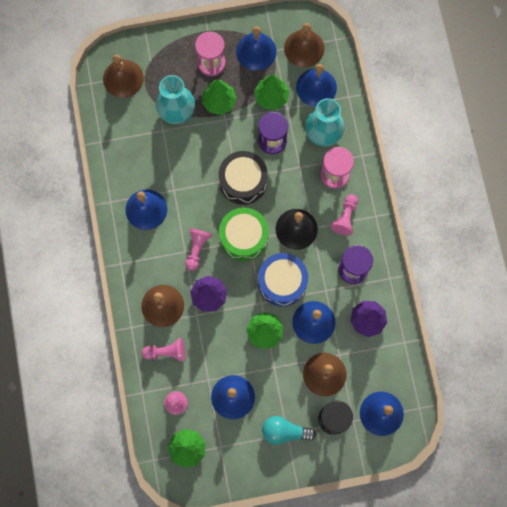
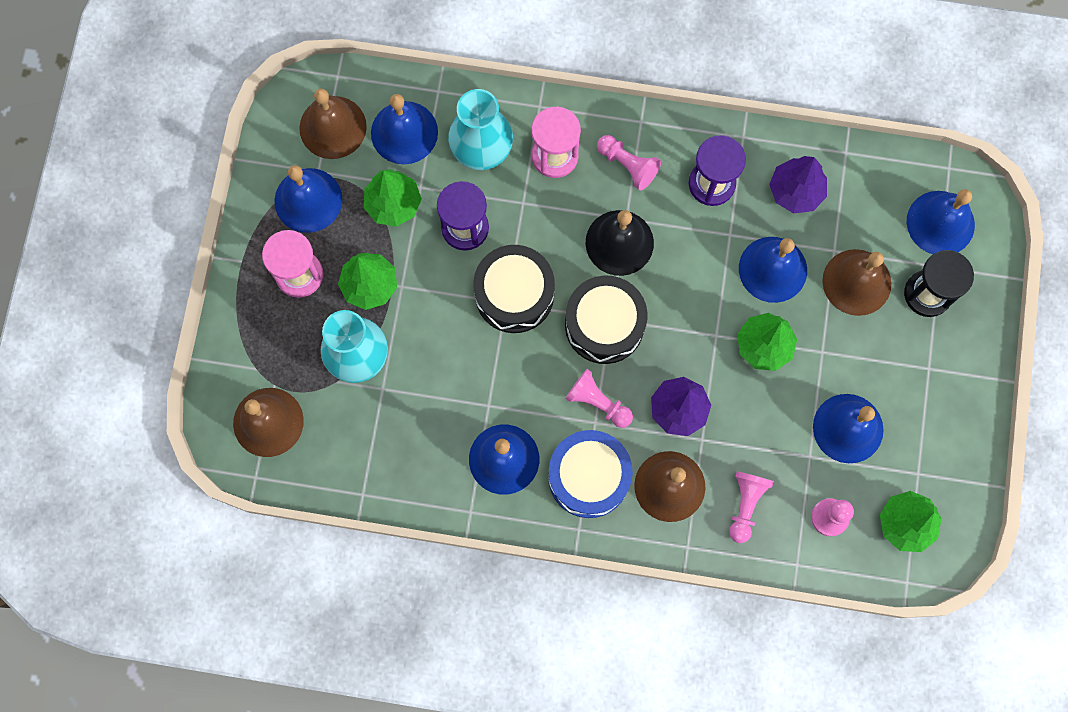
camera: 70 degrees left, 0 degrees up
(244, 237) = (604, 325): green drum -> black drum
(282, 282) = (695, 293): blue drum -> blue drum (589, 477)
(284, 431) = (924, 370): turquoise light bulb -> none

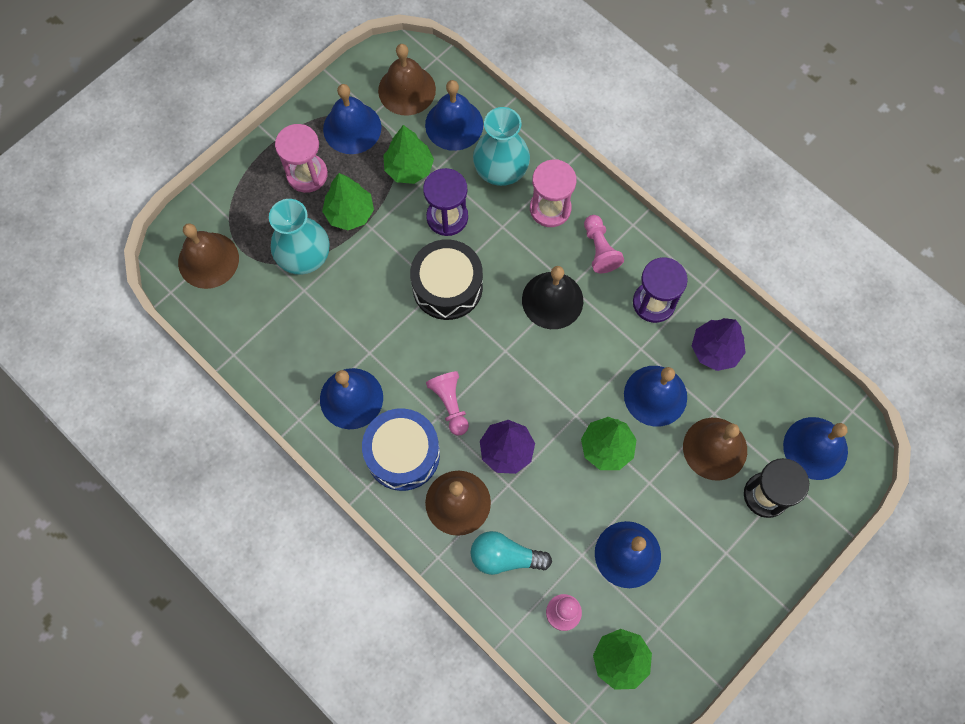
camera: 35 degrees right, 5 degrees down
(604, 325) = (497, 352): black drum -> none
(745, 505) = (505, 557): pink pawn -> turquoise light bulb

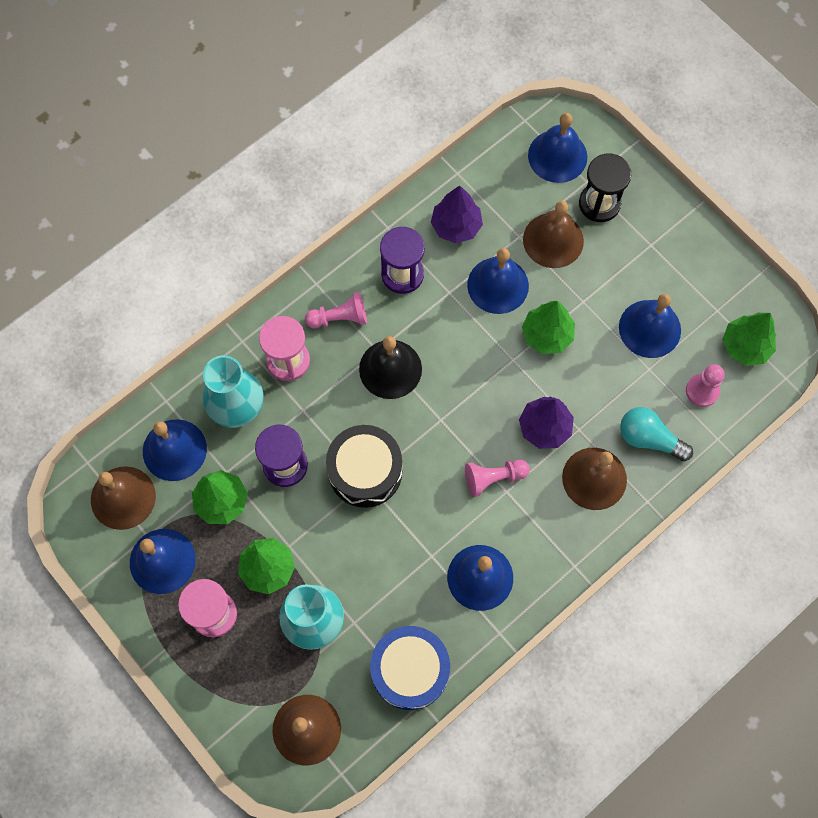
camera: 85 degrees left, 0 degrees up
(403, 454) = (542, 528): blue drum -> blue drum (410, 670)
(505, 557) = (649, 438): turquoise light bulb -> turquoise light bulb turned 105 degrees clockwise

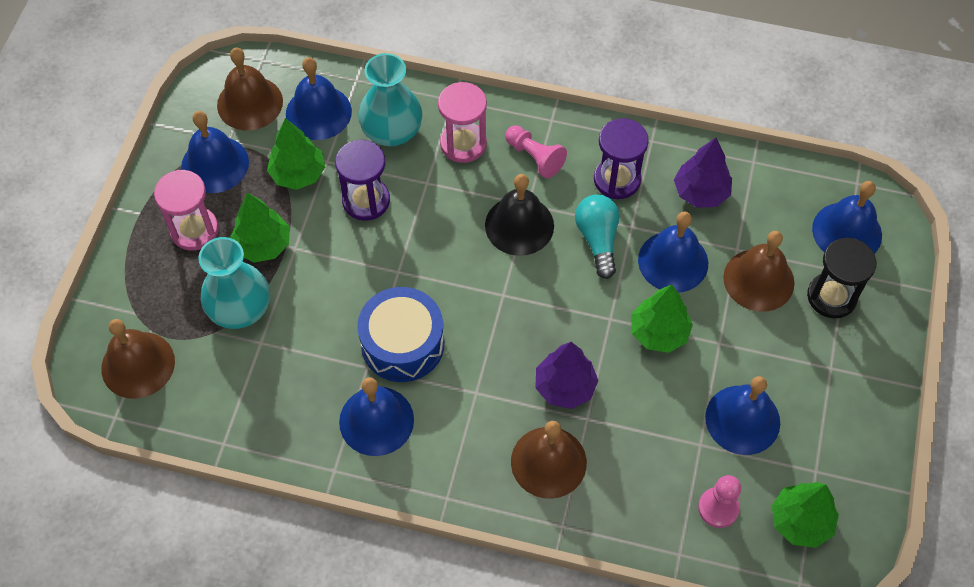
camera: 55 degrees right, 10 degrees down
(365, 471) = (407, 264): black drum -> none
(410, 670) = (247, 415): blue drum -> blue drum (402, 344)
(493, 478) = (481, 373): pink pawn -> none
(649, 438) = (628, 488): turquoise light bulb -> turquoise light bulb (598, 239)

